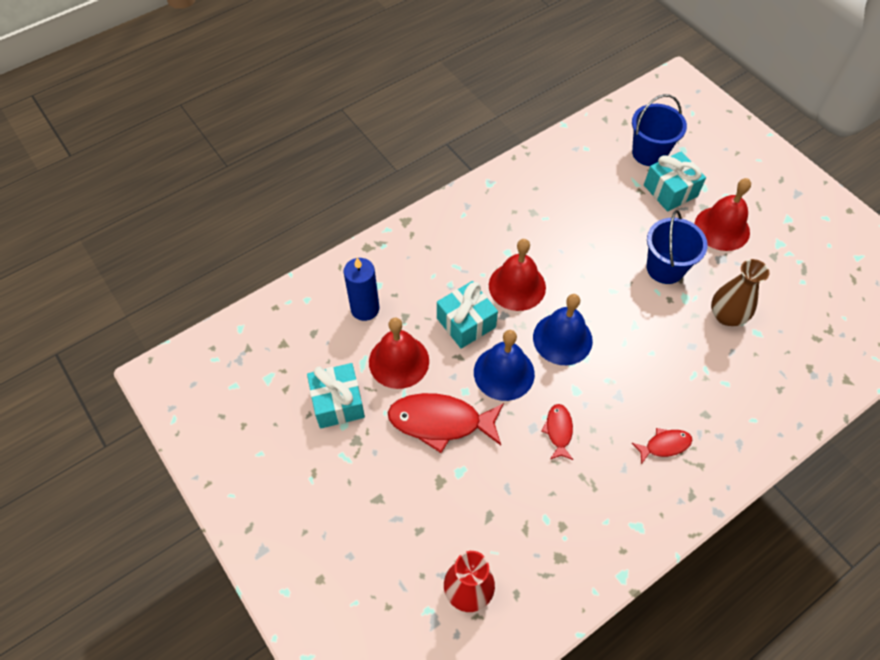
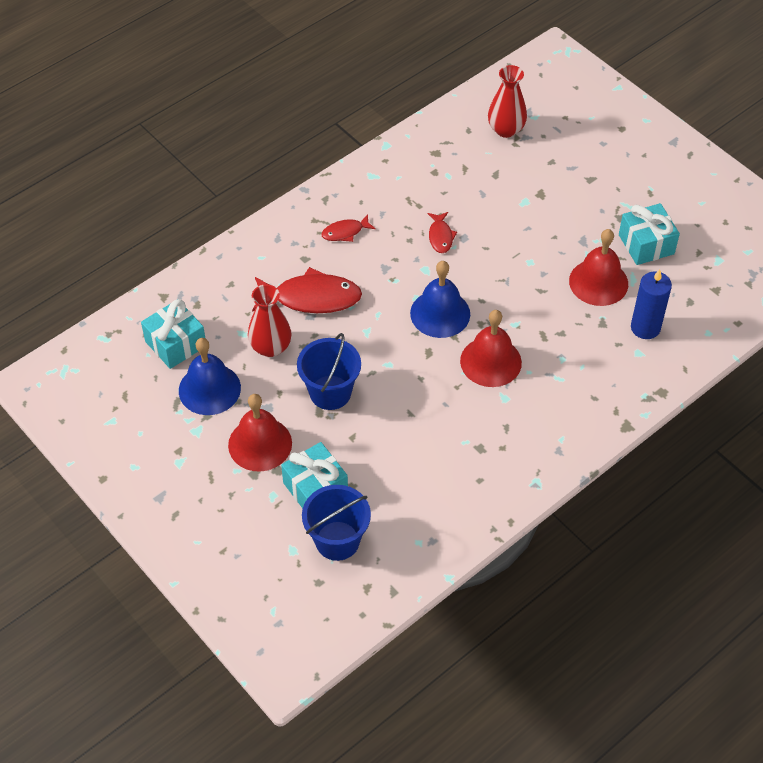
camera: 175 degrees right, 5 degrees down
(440, 422) = (548, 236): red fish -> red fish (311, 298)
(466, 323) = (539, 321): turquoise gift -> turquoise gift (175, 344)
(504, 373) = (495, 279): blue bell -> blue bell (209, 389)
(726, 316) = (270, 347): brown vase -> red vase

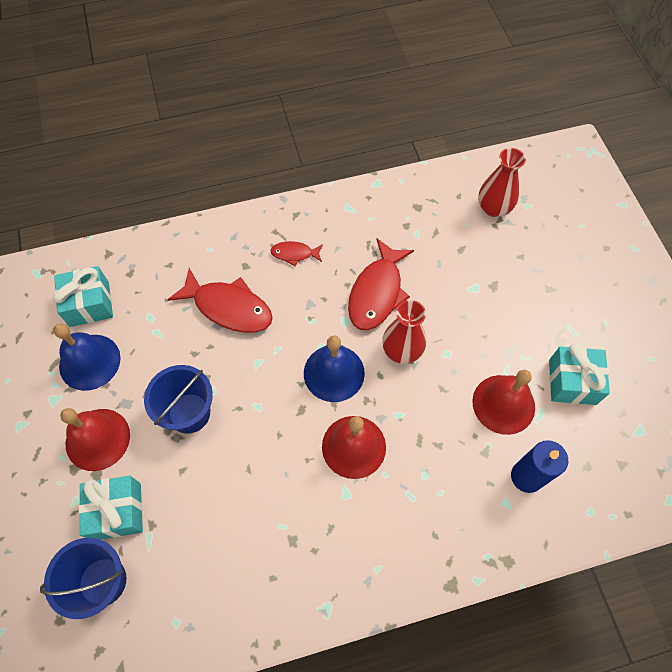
camera: 25 degrees right, 10 degrees up
(270, 347) = (165, 342): red vase -> red vase (402, 350)
(440, 236) = (377, 292): red fish -> red fish, size x1.95

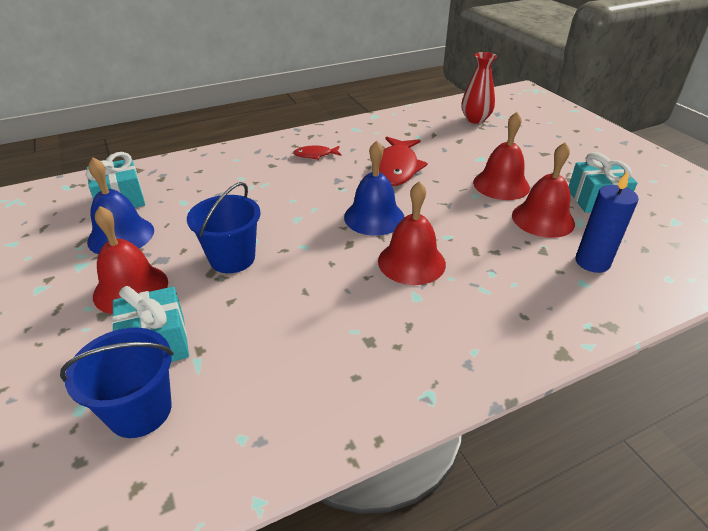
camera: 10 degrees left, 25 degrees down
(228, 307) = (261, 189): red fish -> none
(402, 350) = (433, 197): red vase -> none
(480, 339) = (501, 184): none -> red bell

